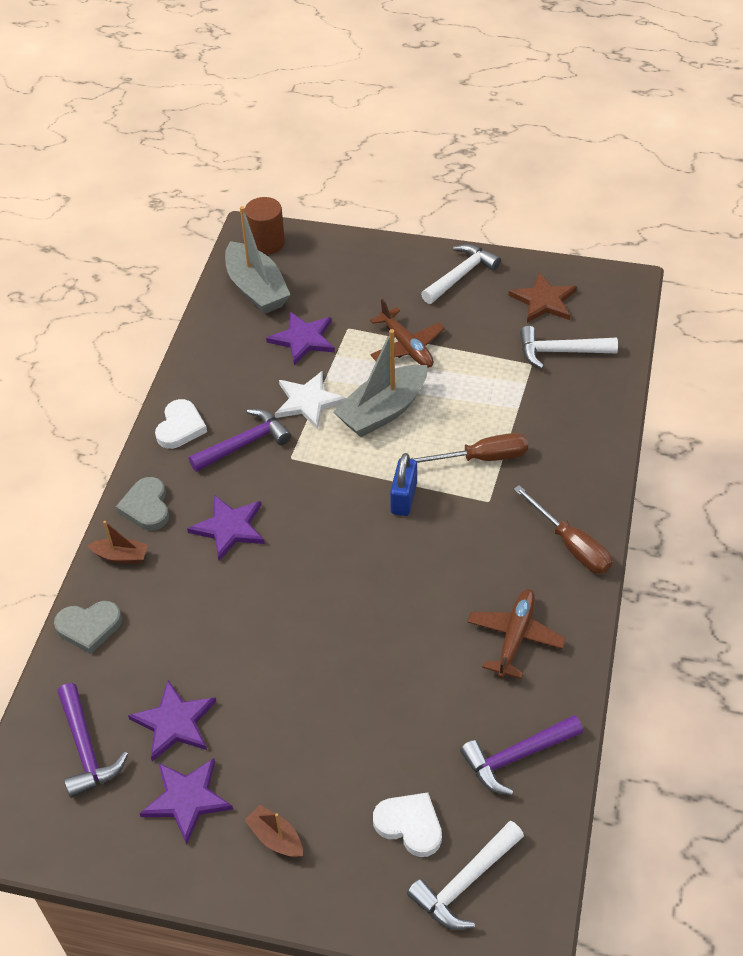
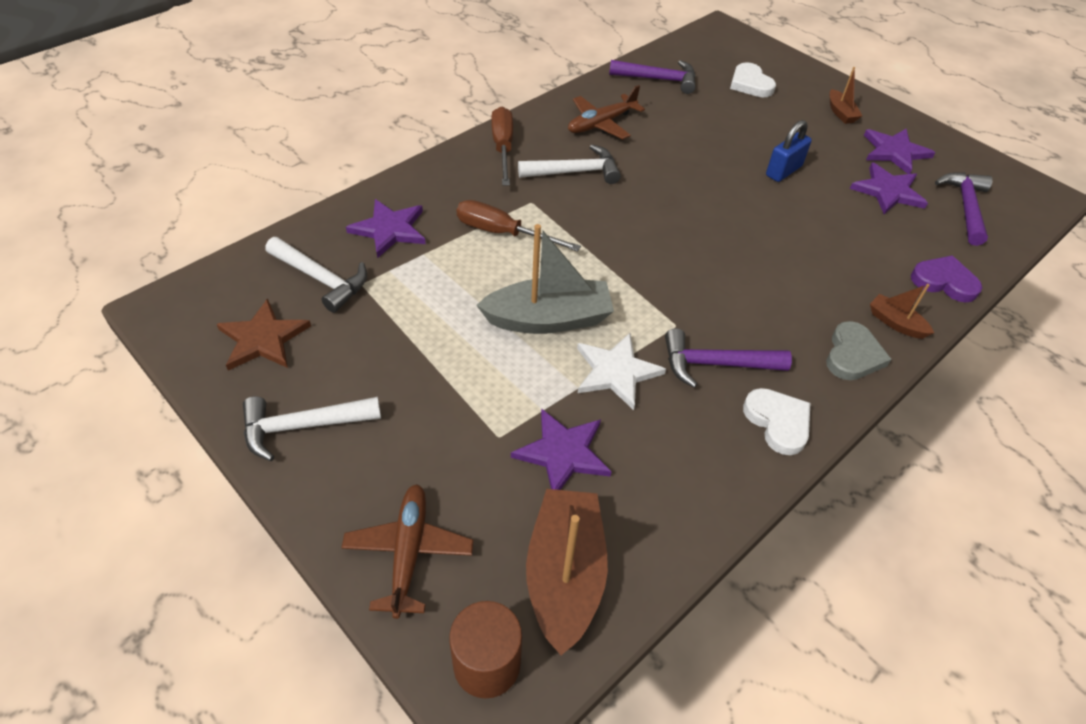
camera: 150 degrees left, 0 degrees up
(89, 627) = (944, 282): grey heart -> purple heart
(180, 427) = (778, 422): white heart -> white heart turned 105 degrees clockwise
(229, 528) = (776, 294): purple star -> purple star (389, 229)
(256, 289) = (565, 575): grey boat -> brown boat
(404, 498) = (599, 238): blue padlock -> blue padlock (783, 171)
(406, 346) = (458, 373): brown plane -> brown plane (408, 552)
(465, 883) = (735, 55): white hammer -> white hammer (575, 172)

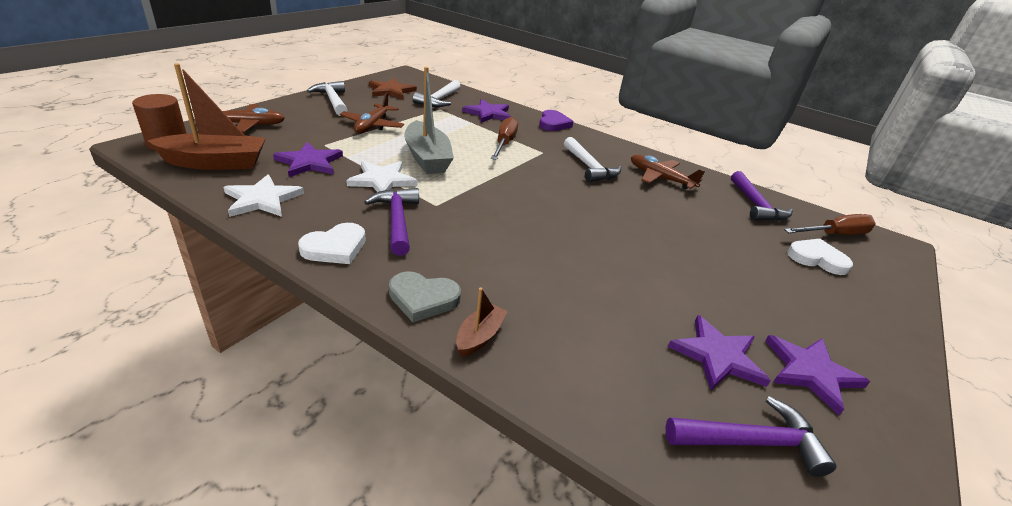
camera: 75 degrees right, 15 degrees down
(426, 373) = (372, 125): none -> brown plane
(503, 147) = (594, 143): brown screwdriver -> brown screwdriver (834, 235)
(675, 502) = (262, 199): none -> white star
(750, 84) = (817, 259): white heart -> white heart turned 60 degrees clockwise
(783, 171) = (683, 272): blue padlock -> none
(840, 113) = (843, 326): brown boat -> none
(944, 282) = (570, 391): purple heart -> purple heart (553, 124)

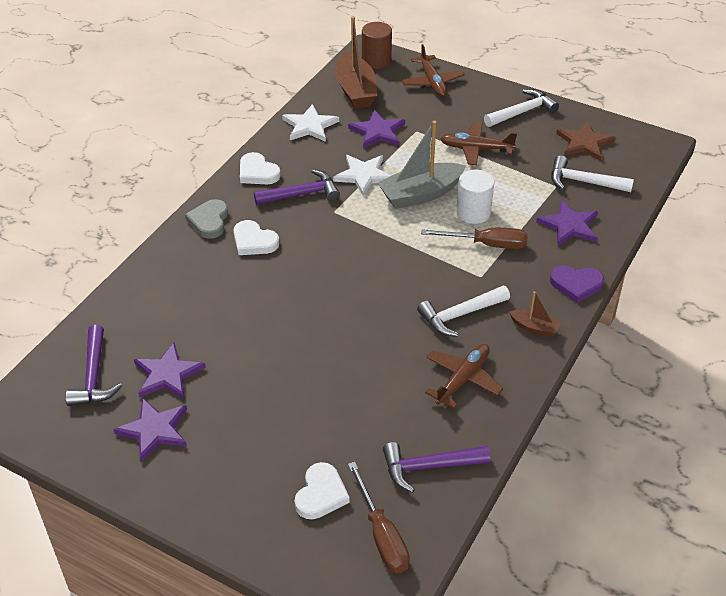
camera: 90 degrees right, 10 degrees up
(462, 141) = (473, 212): none -> white cylinder
(474, 264) = (254, 241): none -> white heart
(479, 336) = (176, 250): brown boat -> brown boat (534, 328)

